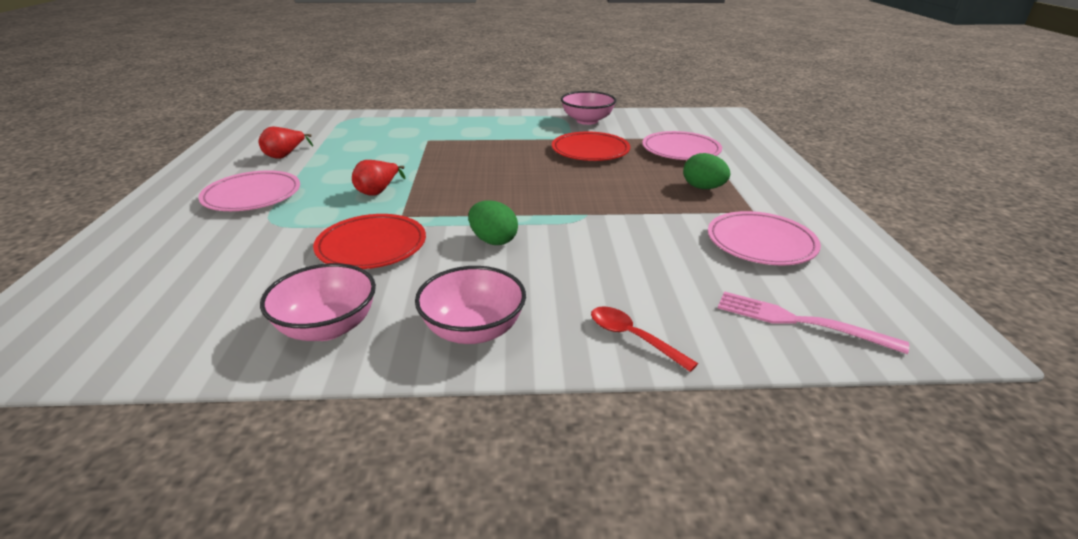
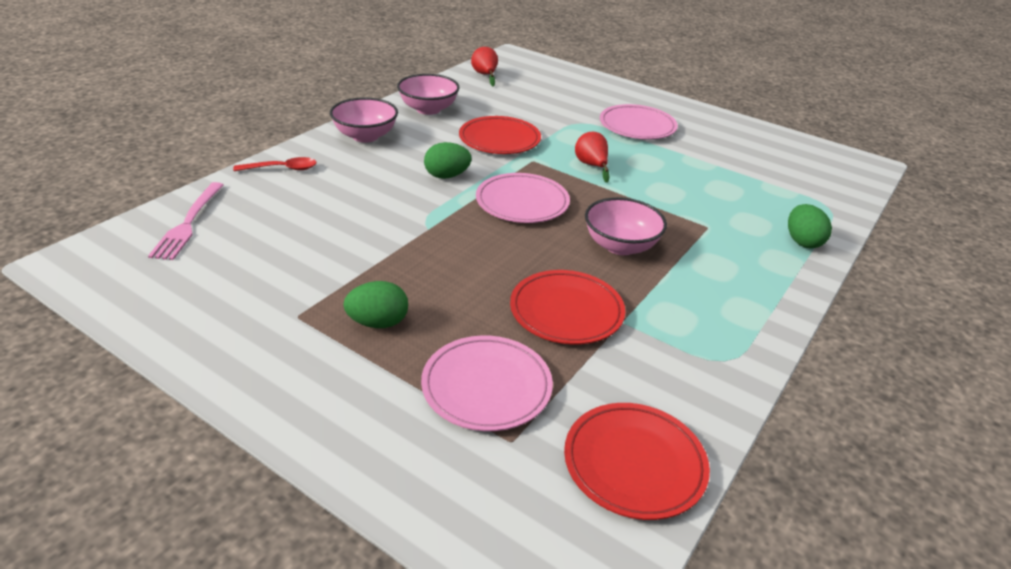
camera: 125 degrees right, 5 degrees up
(285, 155) = (723, 153): red pear -> red pear (485, 75)
(409, 119) = (802, 242): none -> green egg
(587, 121) = (687, 377): pink bowl -> pink bowl (620, 246)
(657, 119) = (634, 463): none -> red plate
(761, 243) = (259, 277): pink plate -> pink plate (522, 202)
(799, 321) = (188, 223): pink fork -> pink fork turned 120 degrees clockwise

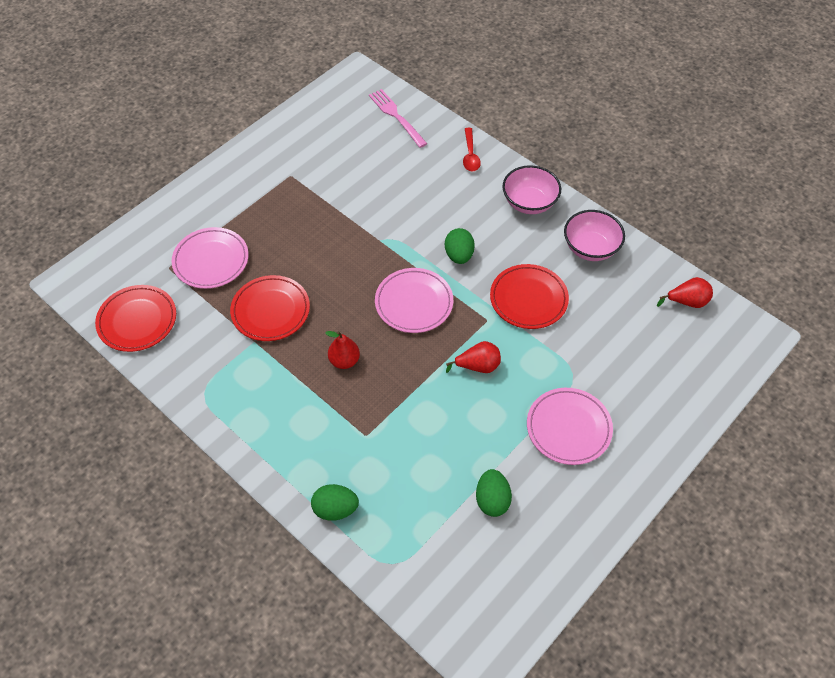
camera: 100 degrees right, 20 degrees up
(188, 223) = (396, 116): pink fork -> pink fork turned 45 degrees clockwise
(378, 323) = (277, 212): green egg -> green egg (492, 500)
(620, 246) = (344, 360): pink bowl -> red pear

